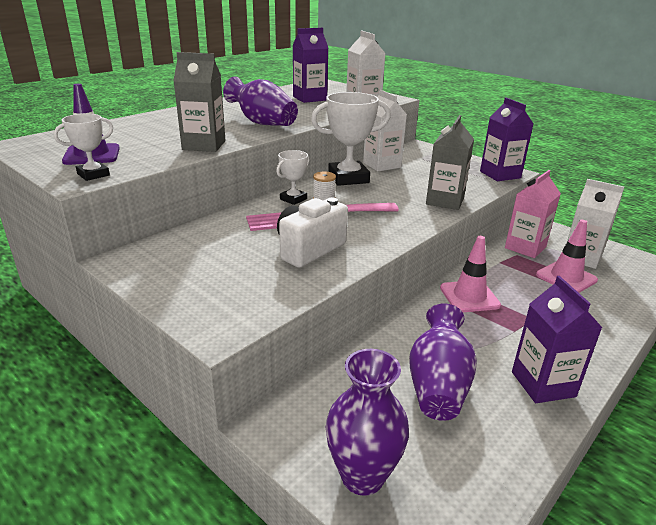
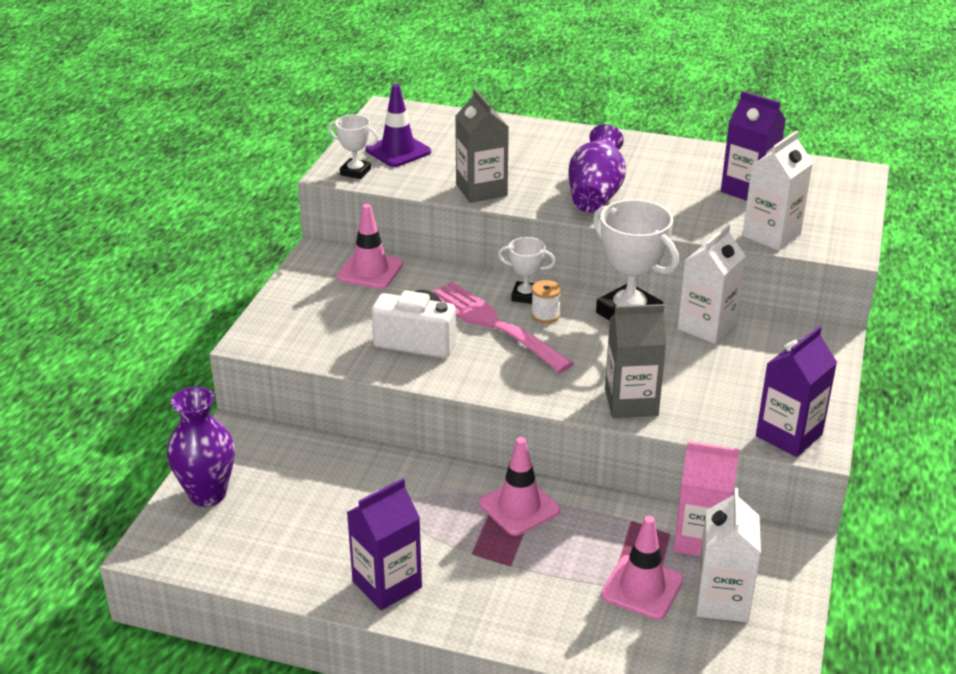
camera: 65 degrees right, 5 degrees up
(182, 243) = (370, 271): none -> pink traffic cone
(438, 385) = (340, 513): purple vase -> none

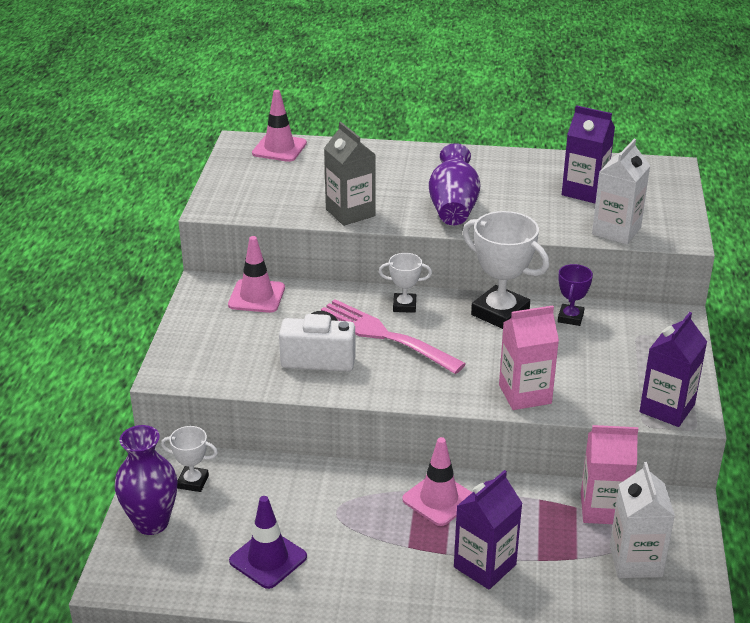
camera: 10 degrees left, 0 degrees up
(355, 172) = (229, 206): white trophy -> white trophy (193, 482)
(387, 584) = (340, 585): purple carton -> purple carton (485, 566)
(398, 151) = (262, 182): purple traffic cone -> purple traffic cone (268, 559)
(545, 315) = (427, 322): white spool -> none
(631, 402) = (525, 394): grey carton -> pink carton
(642, 588) = (565, 558): pink traffic cone -> pink traffic cone (279, 148)
(706, 326) = (570, 318): white carton -> purple trophy

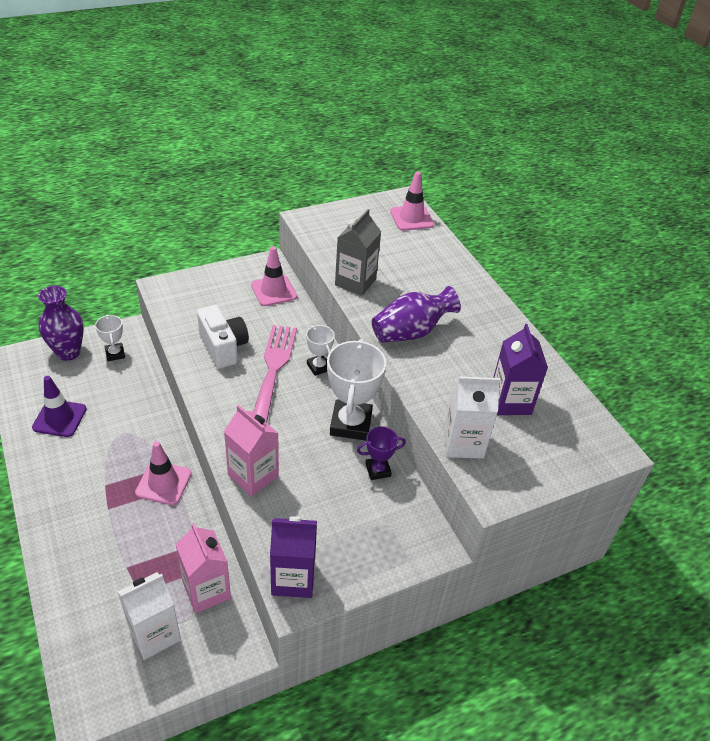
camera: 55 degrees right, 10 degrees up
(485, 566) = (104, 536): purple carton -> none

